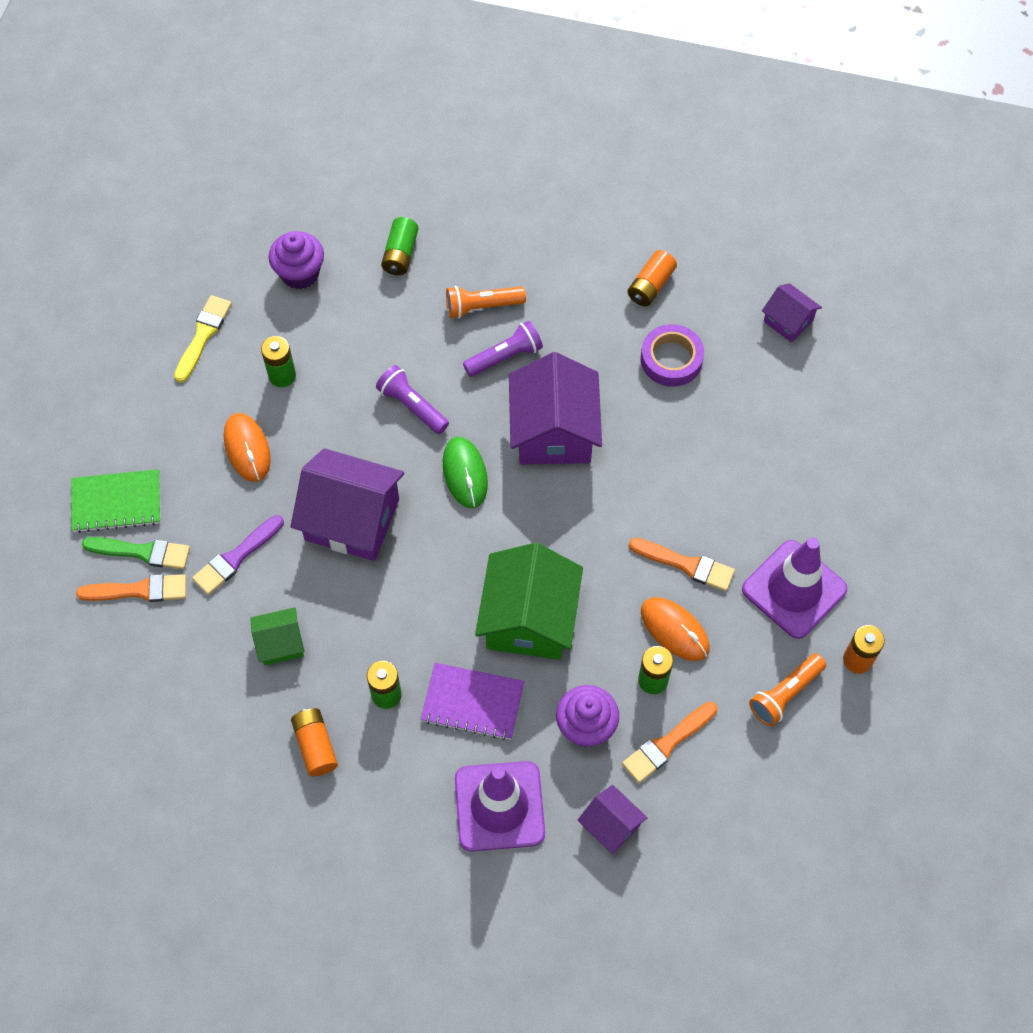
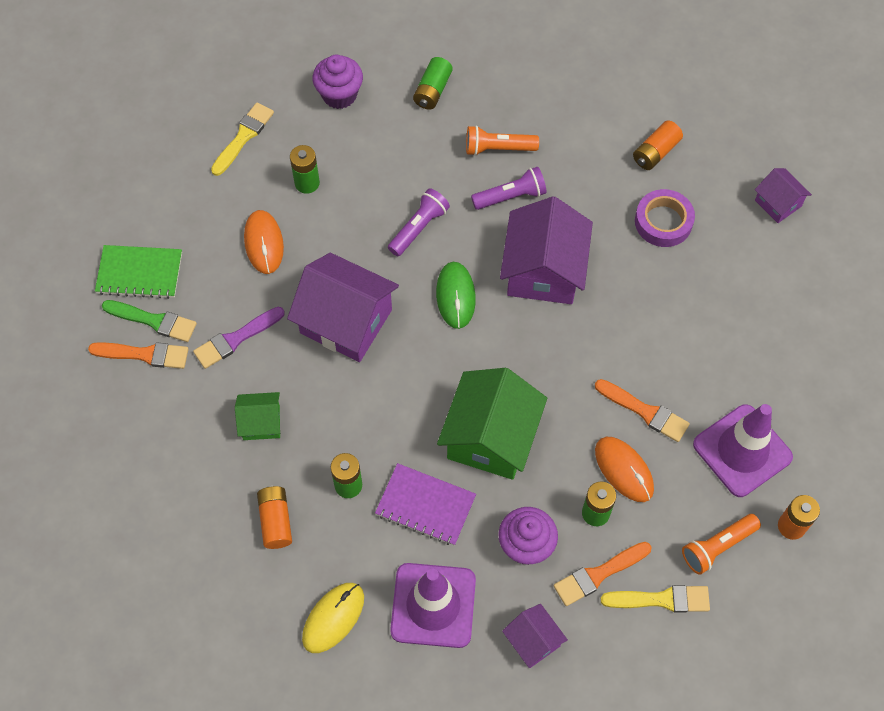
camera: 10 degrees right, 0 degrees up
(396, 838) = (333, 618): none -> yellow mouse
(412, 406) = (419, 228): purple flashlight -> purple flashlight turned 75 degrees clockwise
(736, 759) = (661, 599): none -> yellow brush

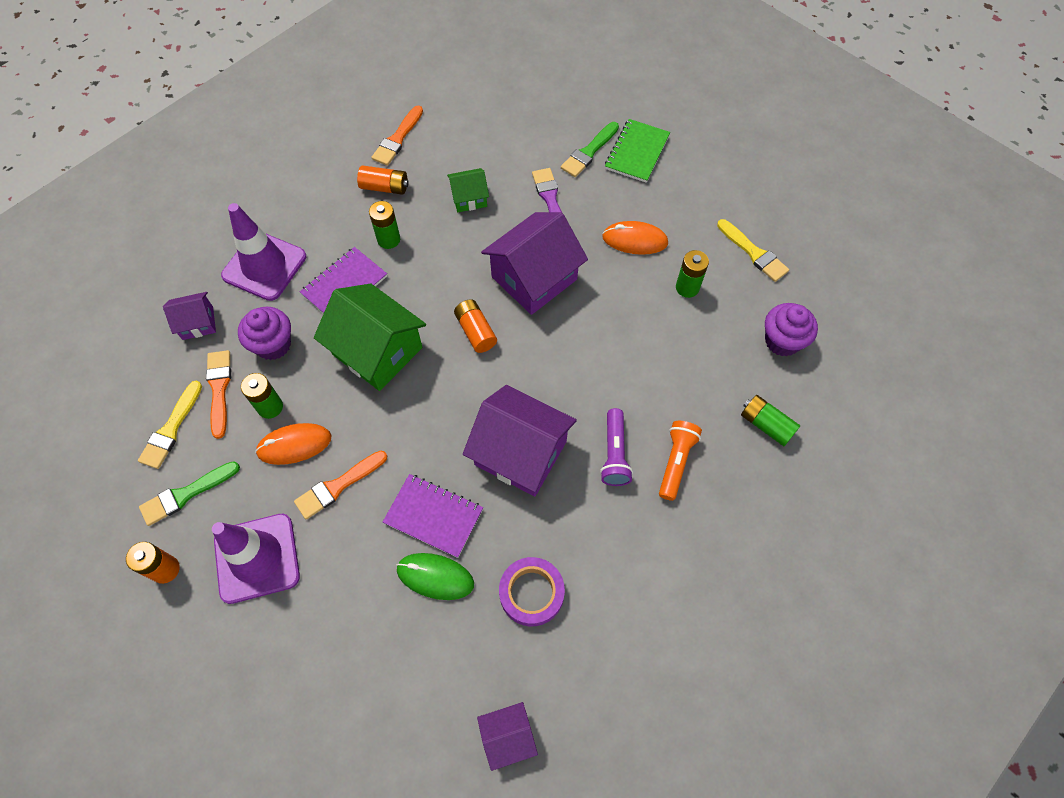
camera: 110 degrees right, 0 degrees up
(144, 354) = (561, 140): orange brush -> orange brush (397, 139)
(261, 422) = (469, 198): green house -> green house turned 60 degrees clockwise
(333, 618) = (292, 202): yellow mouse -> none
(419, 228) = (607, 362): purple flashlight -> none
(455, 296) = (524, 369): green mouse -> green mouse (435, 577)
(635, 319) = (433, 516): none -> purple notebook
(655, 152) = (621, 623): orange battery -> orange battery (476, 331)
(717, 546) = (186, 494): orange flashlight -> green brush

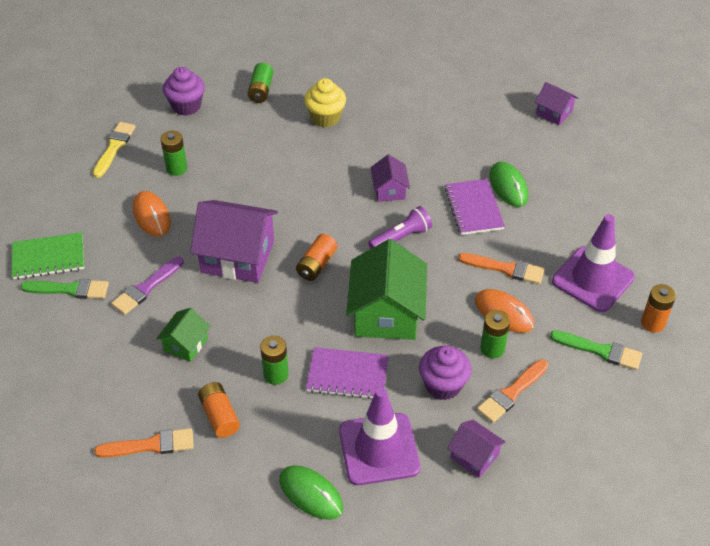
camera: 125 degrees left, 15 degrees down
(171, 429) = (570, 399): yellow brush -> none
(272, 206) = (311, 494): none -> green mouse
(469, 198) = (185, 344): green house -> green house turned 75 degrees clockwise
(520, 453) = (389, 190): purple house -> purple house, size x0.51
(531, 593) = (471, 140): purple tape -> none
(614, 454) = (346, 146): purple flashlight -> purple flashlight (401, 237)
(676, 462) = (325, 118): orange flashlight -> yellow cupcake

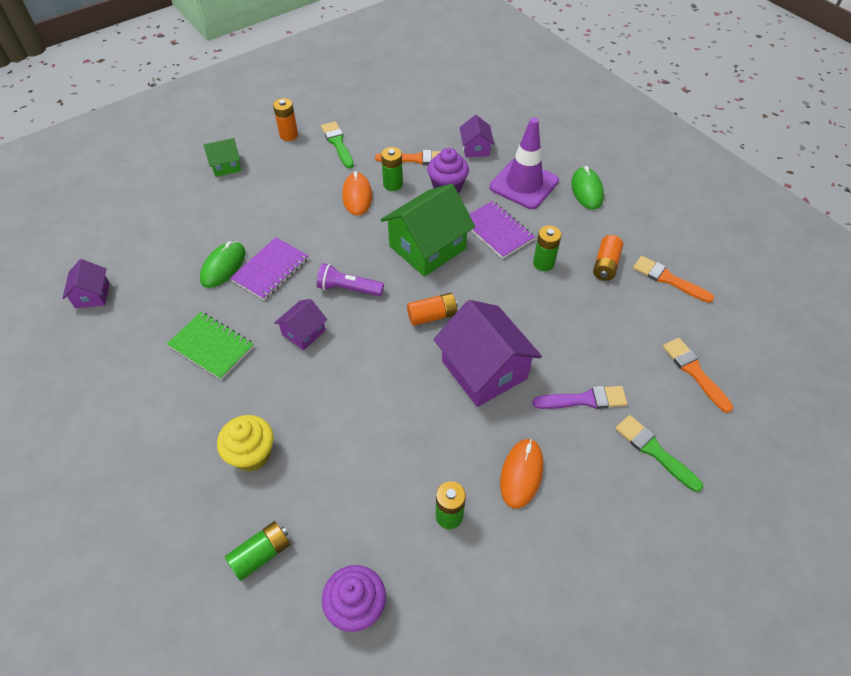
camera: 135 degrees left, 5 degrees up
(48, 257) = (655, 505): green notebook -> green notebook (211, 347)
(114, 147) = (487, 610): yellow brush -> none
(185, 344) = (589, 328): green house -> green house (226, 166)
(505, 269) = (316, 217): orange brush -> orange brush (694, 372)
(592, 279) = (278, 175): purple traffic cone -> none

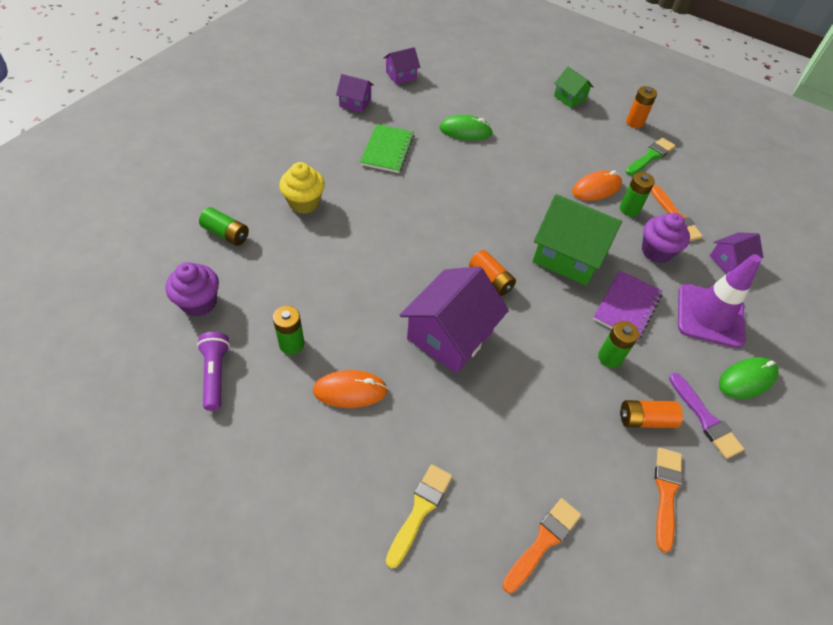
camera: 65 degrees right, 0 degrees up
(270, 270) = (478, 159): purple notebook -> none
(303, 332) = (427, 198): purple house -> purple house (355, 103)
(348, 289) = (487, 213): purple flashlight -> purple flashlight (215, 374)
(584, 400) = (454, 430): purple brush -> purple brush (705, 419)
(654, 451) = (420, 510): green brush -> yellow brush

